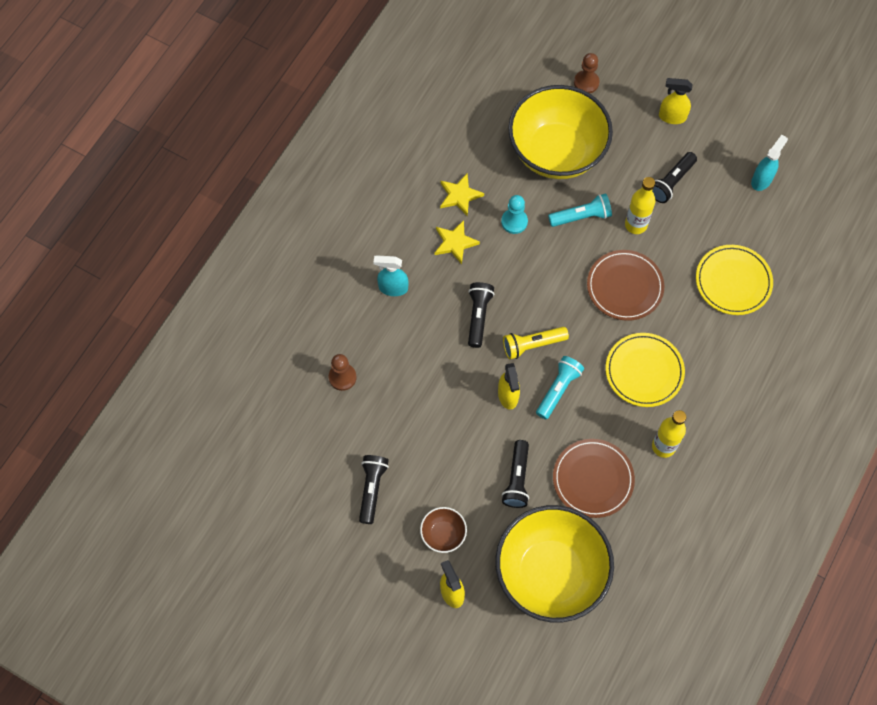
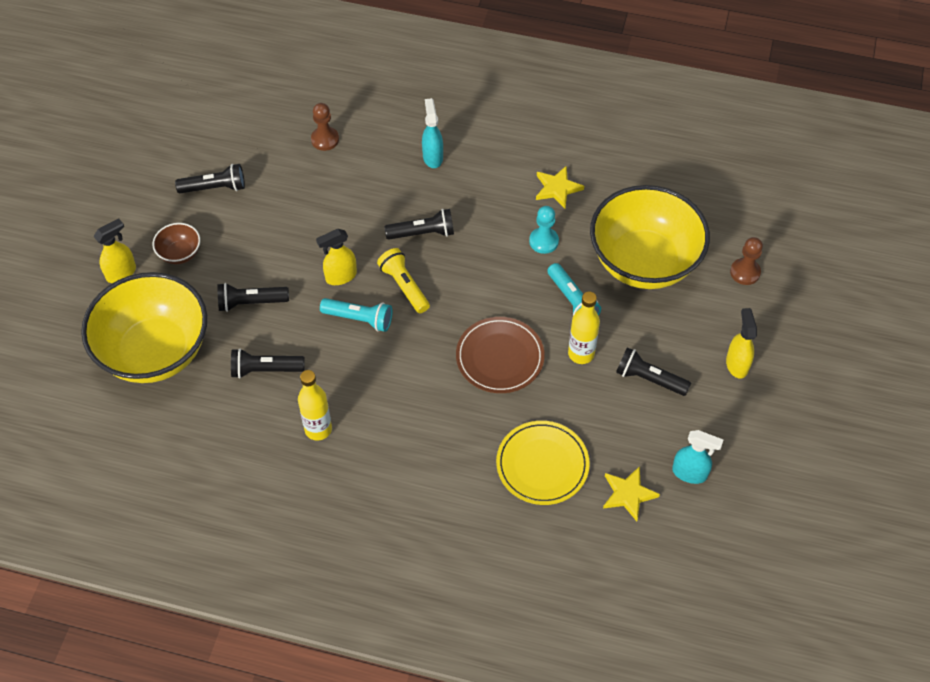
camera: 75 degrees right, 10 degrees down
(455, 243) = (501, 196): yellow star -> yellow star (628, 494)
(593, 479) = (265, 370): brown plate -> black flashlight
(644, 371) = (403, 394): yellow plate -> none

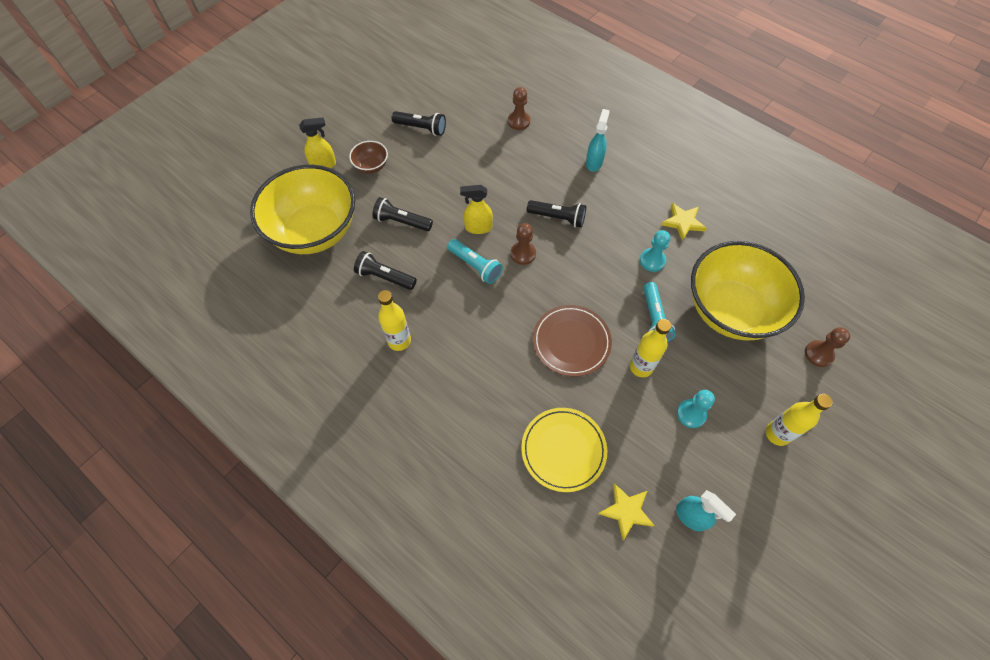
camera: 25 degrees right, 5 degrees up
(404, 286) = (523, 254): yellow flashlight -> brown pawn
(649, 379) = (691, 414): black flashlight -> turquoise pawn
(737, 364) = (777, 434): yellow spray bottle -> yellow bottle

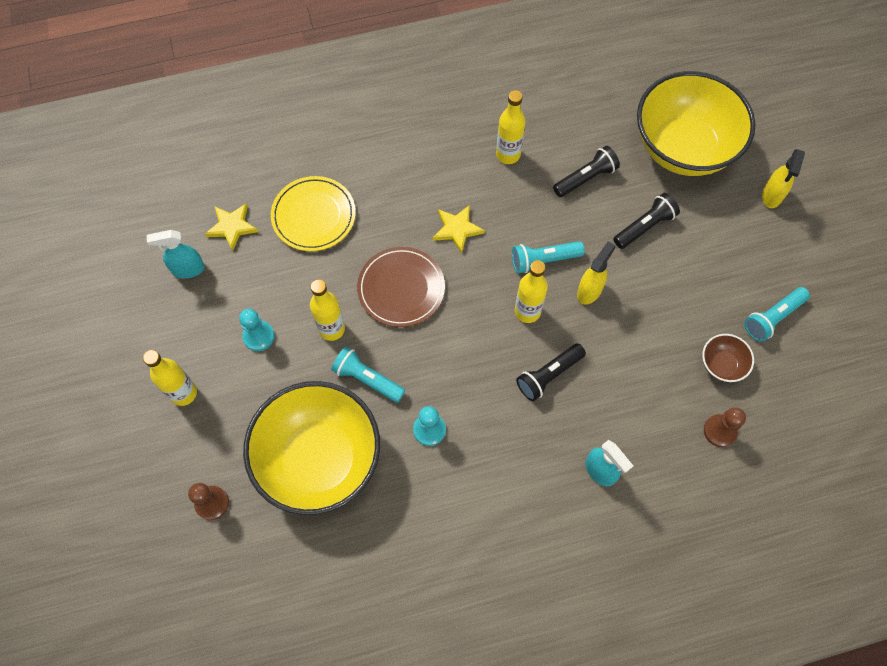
camera: 125 degrees right, 5 degrees up
(371, 166) = (742, 238): brown bowl -> brown bowl (721, 365)
(421, 128) = (772, 318): black flashlight -> turquoise flashlight
(523, 254) = (527, 311): brown pawn -> yellow bottle
(683, 222) = (451, 503): yellow star -> yellow star (457, 229)

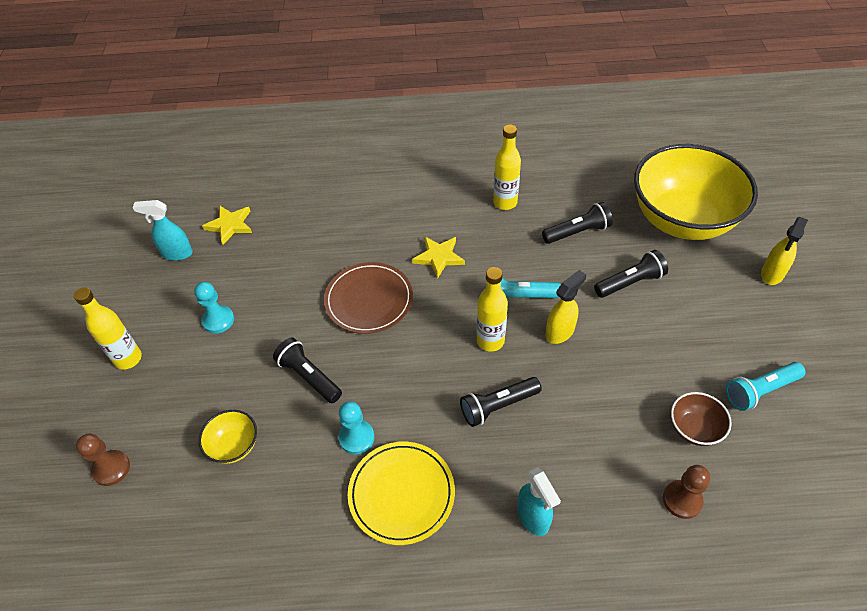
camera: 15 degrees right, 15 degrees down
(314, 216) = (307, 227): yellow plate -> yellow plate (401, 494)
(319, 459) = (234, 446): yellow bowl -> yellow bowl, size x0.41
(331, 329) = (290, 325): yellow bottle -> none
(367, 379) = (309, 377): turquoise flashlight -> black flashlight

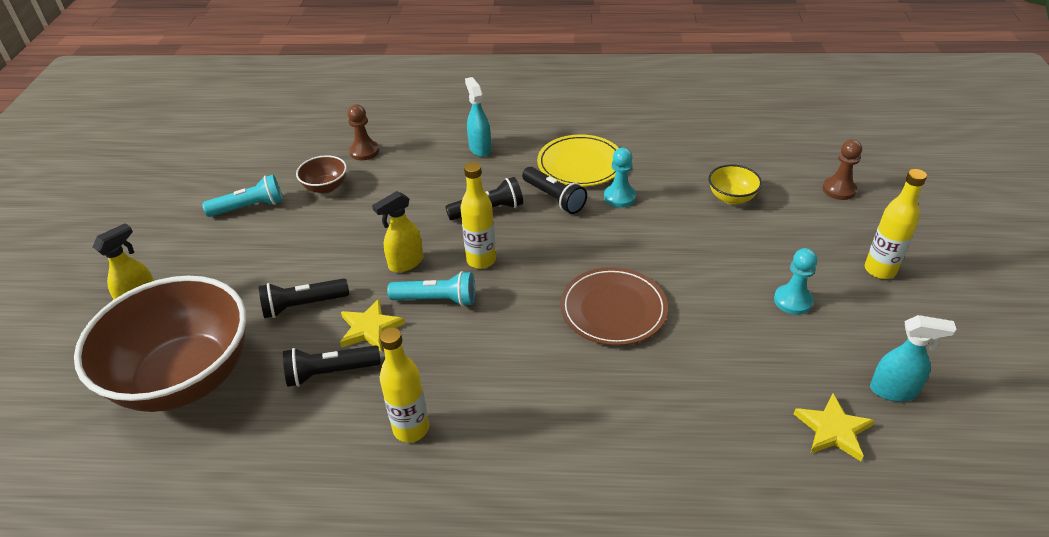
camera: 175 degrees left, 10 degrees down
(309, 377) = (672, 242): black flashlight -> black flashlight (554, 198)
(439, 257) = (522, 354): yellow star -> yellow star (370, 328)
(682, 220) = (185, 377): yellow bowl -> brown bowl

